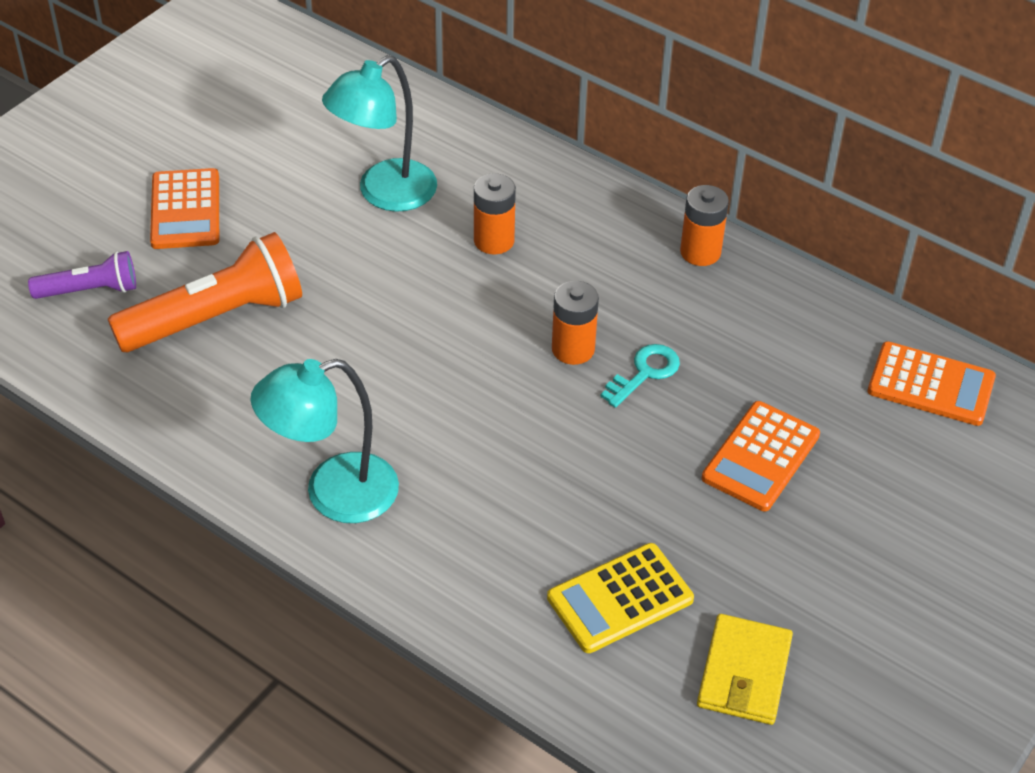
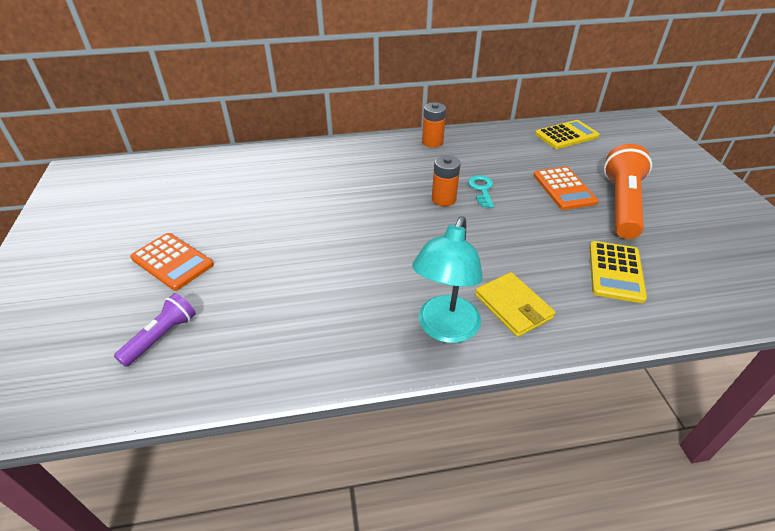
camera: 45 degrees left, 5 degrees down
(215, 318) = (261, 297): orange flashlight -> orange flashlight (621, 204)
(384, 194) = (273, 195): turquoise lamp -> none
(494, 240) = (350, 183): orange battery -> none
(744, 673) = (693, 261): yellow wallet -> yellow wallet (513, 306)
(931, 385) = (566, 135): orange calculator -> yellow calculator

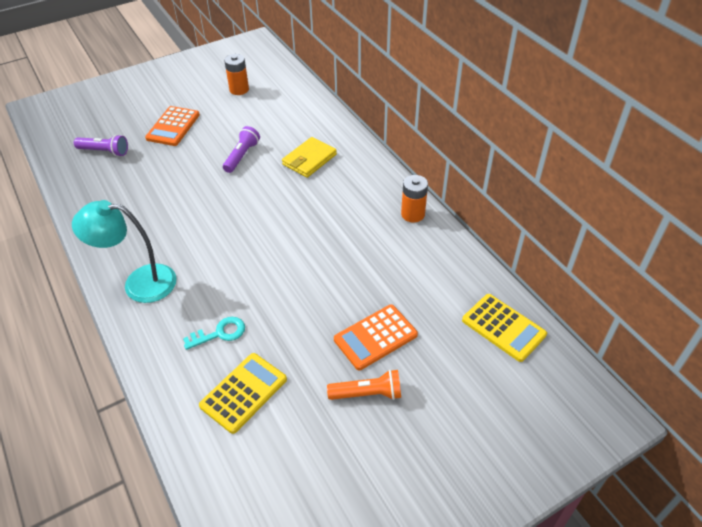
camera: 70 degrees right, 5 degrees up
(279, 217) = (242, 156): none -> purple flashlight
(443, 199) = (310, 245): orange battery -> orange battery (239, 89)
(482, 189) = (340, 270): turquoise key -> turquoise key (220, 333)
(513, 306) = (174, 320): yellow wallet -> yellow wallet (309, 159)
(615, 272) = (243, 392): yellow calculator -> yellow calculator turned 135 degrees clockwise
(621, 204) = (367, 393): orange flashlight -> orange flashlight, size x0.56

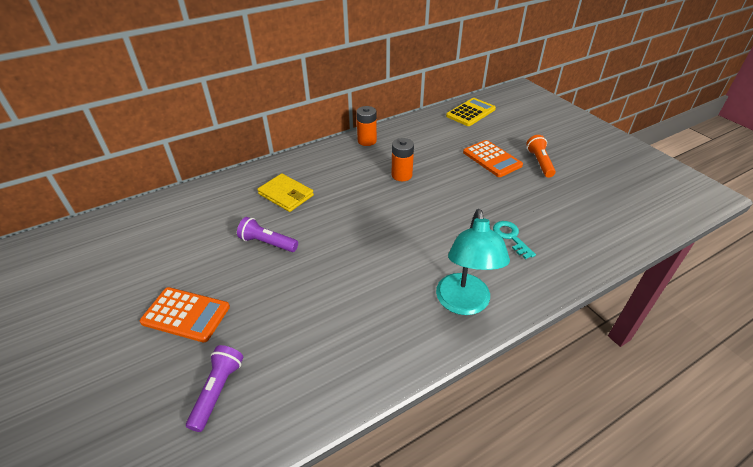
camera: 90 degrees left, 5 degrees down
(239, 89) = (130, 256): orange battery -> orange battery (401, 175)
(243, 392) = (562, 218): yellow calculator -> none

